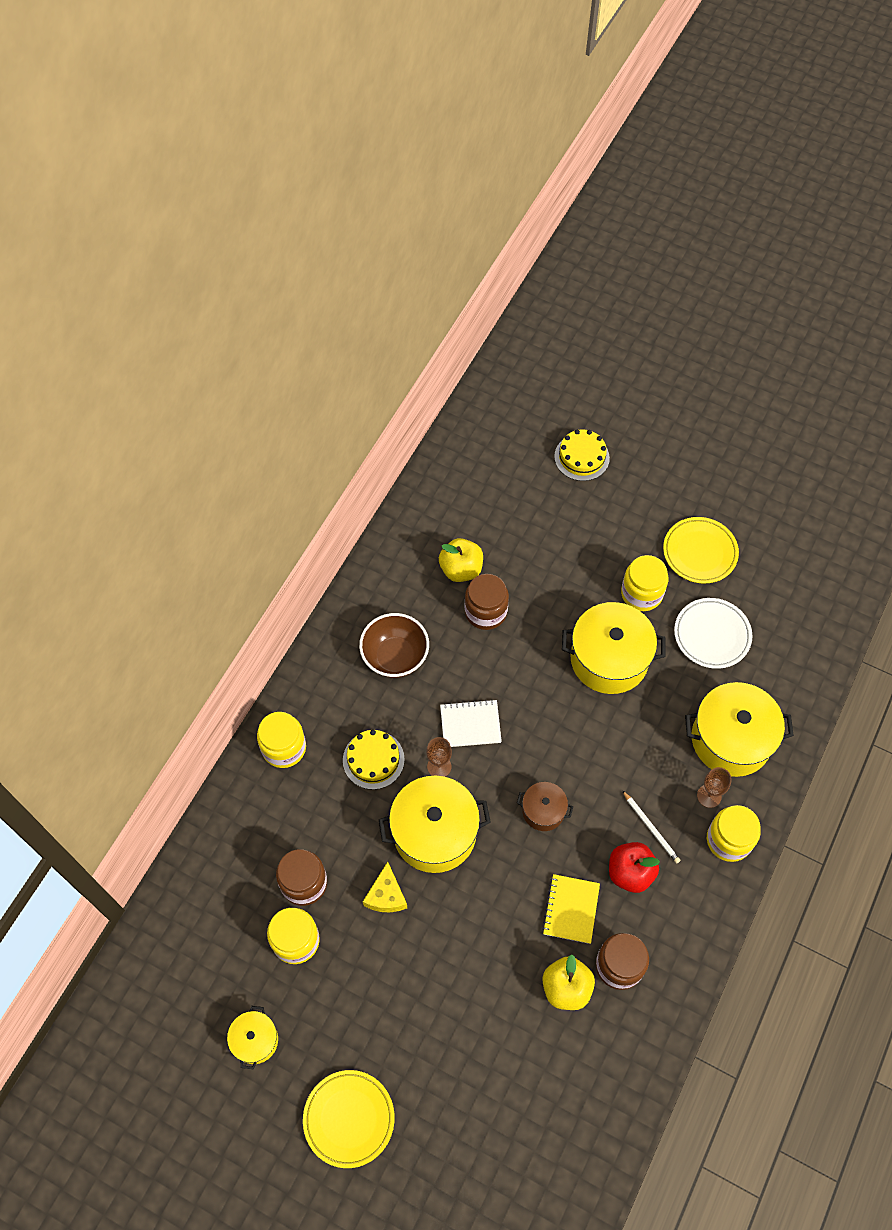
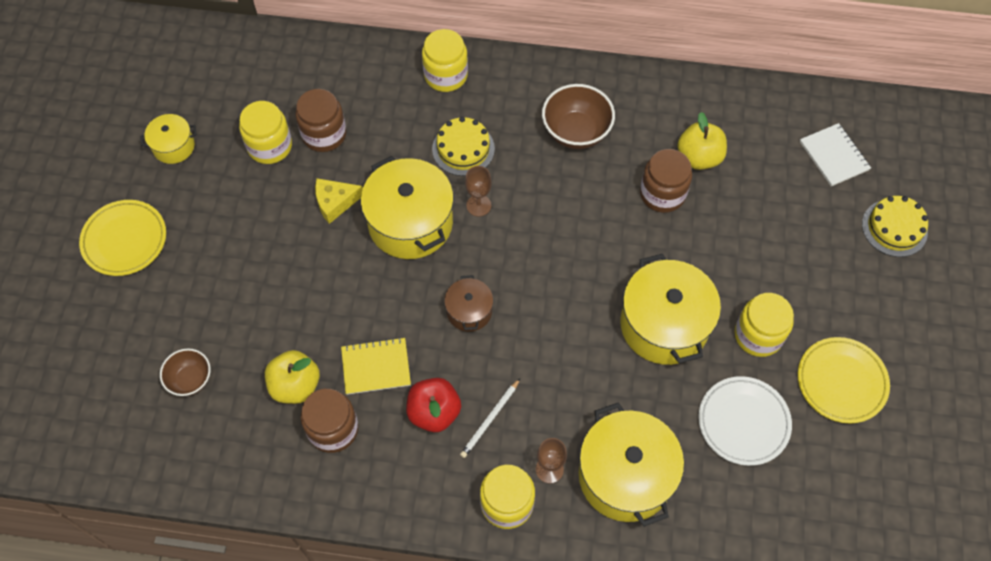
camera: 70 degrees right, 0 degrees up
(470, 724) = (534, 218): white notebook -> white notebook (834, 156)
(528, 1087) = (190, 379): none -> brown bowl

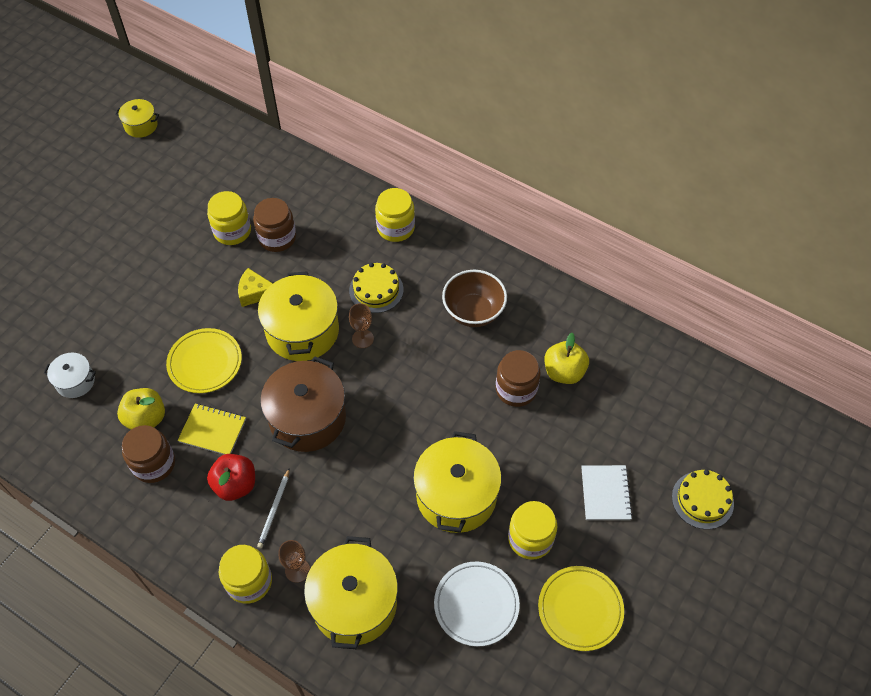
camera: 25 degrees right, 5 degrees down
(124, 240) = (90, 259): yellow plate -> yellow plate (205, 363)
(173, 146) = (164, 204): yellow pot -> yellow pot (141, 125)
(190, 379) = (75, 381): brown bowl -> white pot
(469, 311) = (307, 418): brown pot -> brown pot, size x1.94
(490, 419) = (274, 510): white pencil -> white pencil turned 45 degrees counterclockwise
(834, 156) = (682, 417): white notebook -> white notebook (605, 493)

